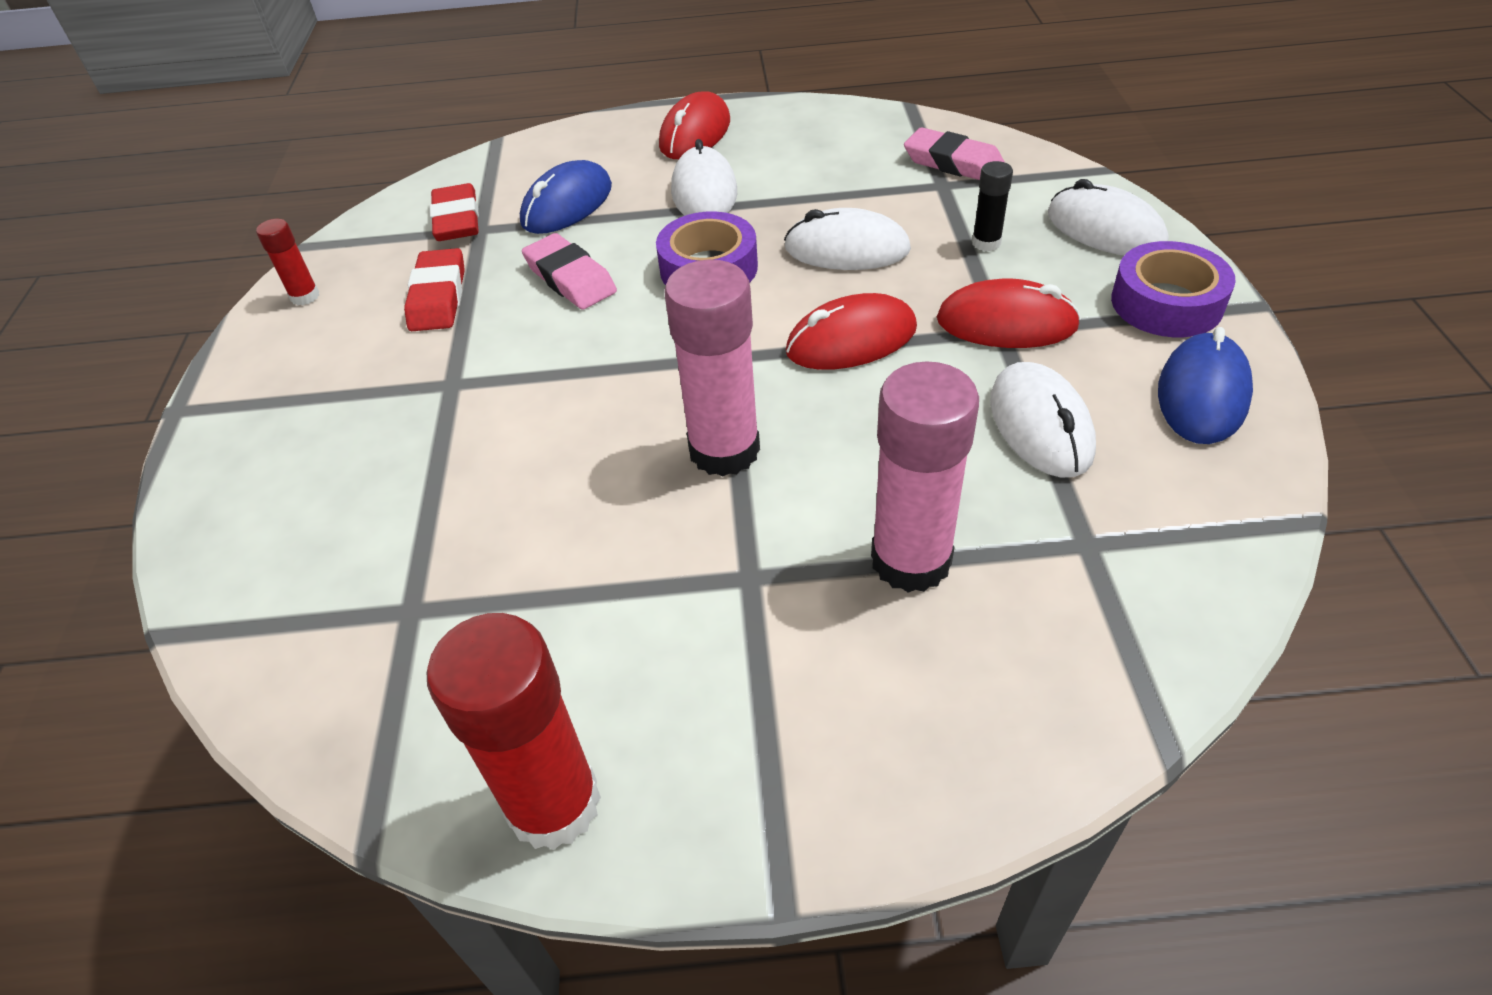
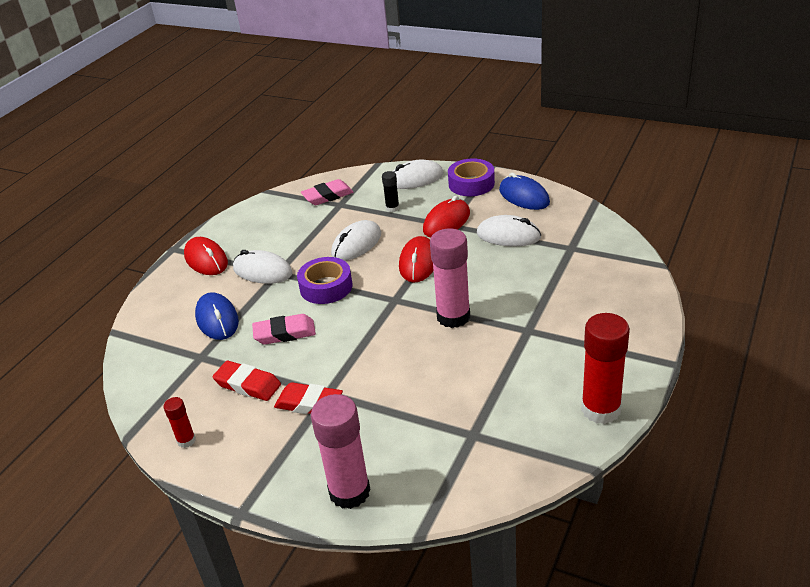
camera: 60 degrees left, 10 degrees down
(457, 220) = (181, 364): red eraser -> red eraser (309, 403)
(911, 560) = (549, 288): pink glue stick -> pink glue stick (349, 492)

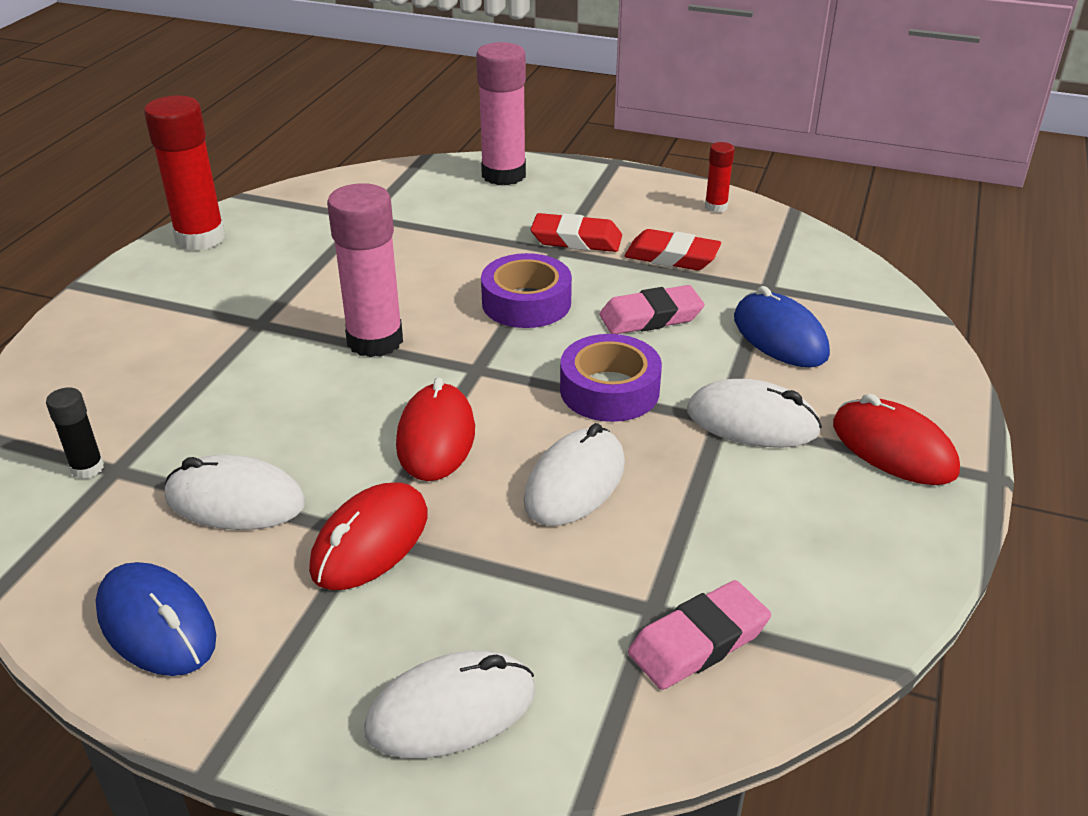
camera: 170 degrees right, 0 degrees up
(392, 208) = (507, 590): black glue stick -> black glue stick (87, 468)
(471, 184) = (287, 682): purple tape -> purple tape (526, 303)

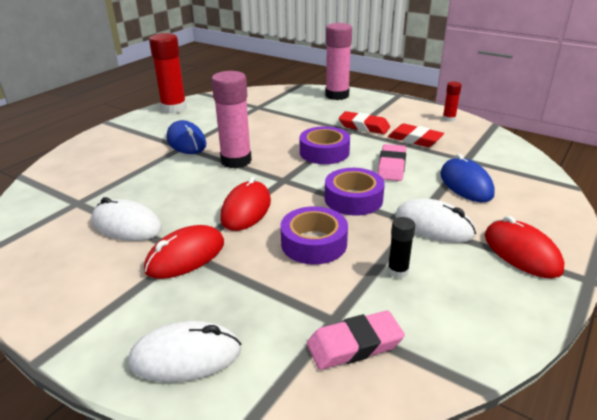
camera: 15 degrees right, 5 degrees down
(87, 468) = (65, 200): black glue stick -> black glue stick (398, 271)
(156, 624) = (54, 279): blue mouse -> blue mouse (186, 142)
(575, 483) = (314, 243): white mouse -> purple tape
(651, 317) = (391, 166): pink eraser -> pink eraser turned 75 degrees counterclockwise

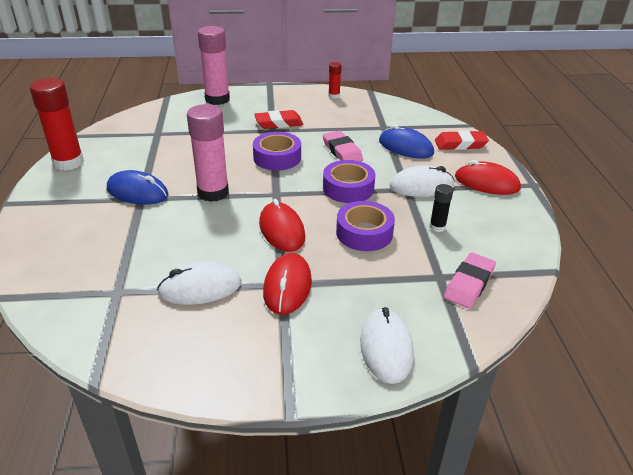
camera: 40 degrees left, 5 degrees up
(186, 356) = (386, 348): white mouse -> white mouse turned 45 degrees counterclockwise
(414, 139) = (331, 122): red eraser -> red eraser (460, 144)

